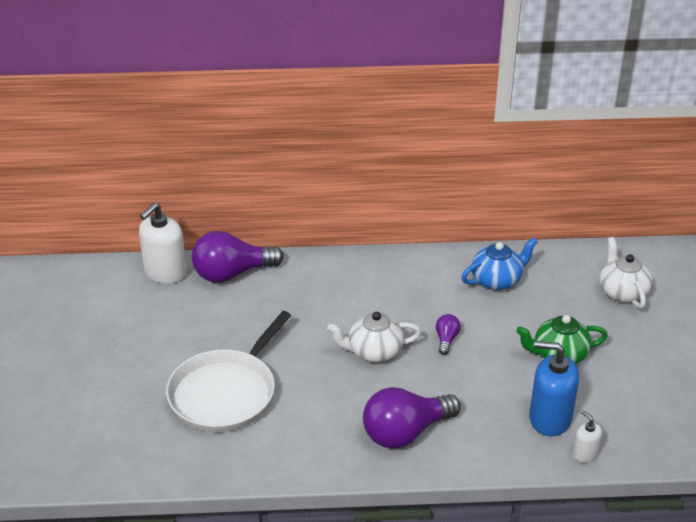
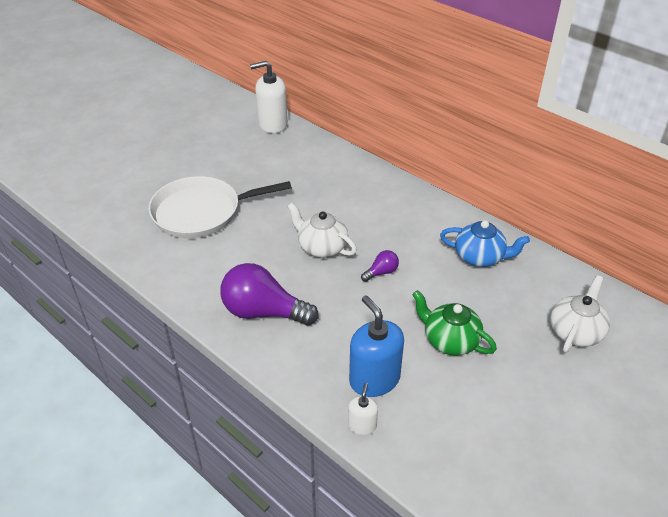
camera: 45 degrees right, 5 degrees up
(232, 274) = (308, 146): purple light bulb -> none

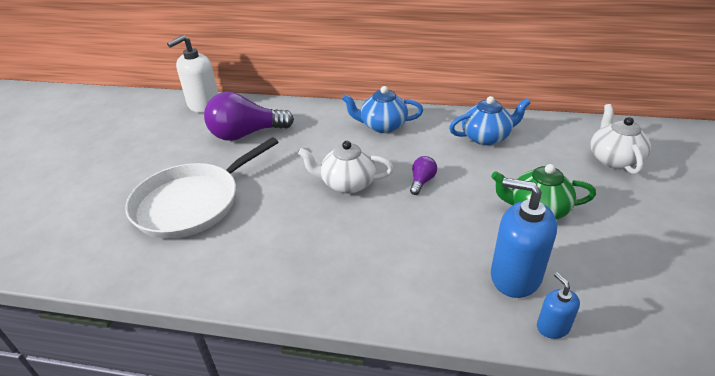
camera: 30 degrees left, 5 degrees down
(263, 312) = (347, 267): purple light bulb -> purple light bulb (246, 134)
(362, 425) = (553, 327): white soap dispenser -> blue soap dispenser
(399, 206) = (383, 126): none -> blue teapot

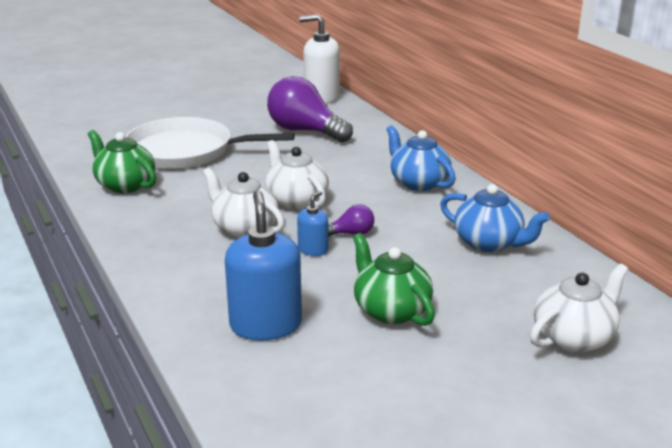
camera: 50 degrees right, 10 degrees down
(204, 263) = (125, 185): none -> green teapot
(362, 226) = (244, 228): none -> white teapot
(553, 327) = (216, 363): blue soap dispenser -> blue soap dispenser (313, 250)

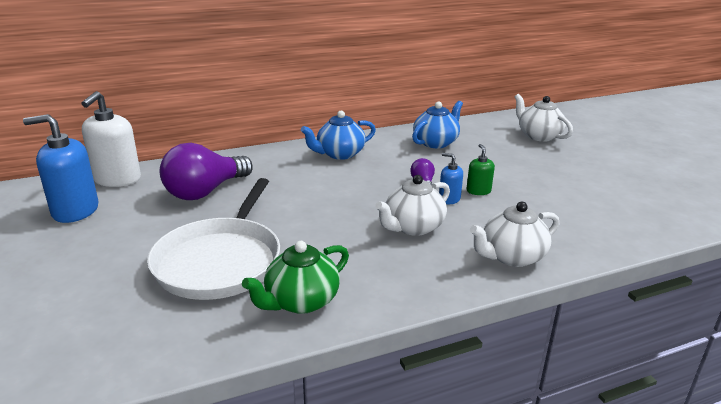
camera: 85 degrees left, 0 degrees up
(265, 325) = (561, 221): blue soap dispenser -> blue soap dispenser (75, 211)
(296, 200) = (362, 202): white teapot -> white teapot (511, 256)
(339, 270) = (478, 191): none -> green soap dispenser
(391, 310) = (527, 178): green teapot -> none

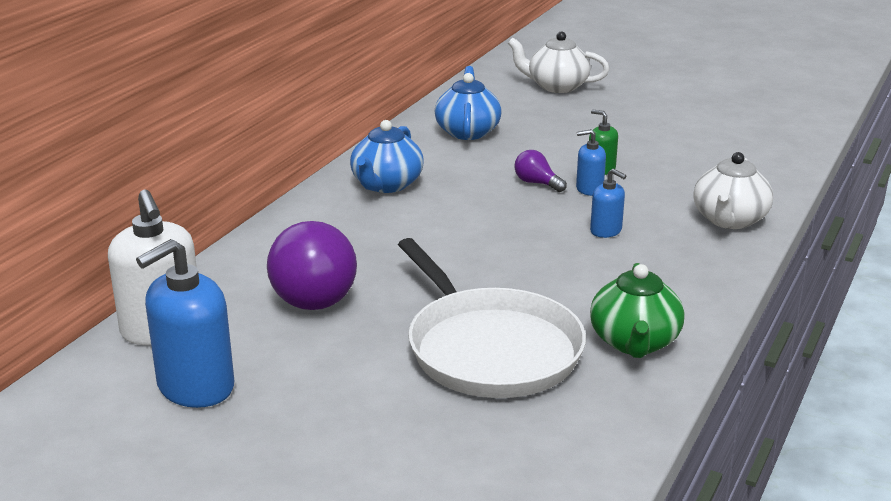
camera: 40 degrees left, 0 degrees up
(413, 227) = (606, 231): white teapot -> blue soap dispenser

